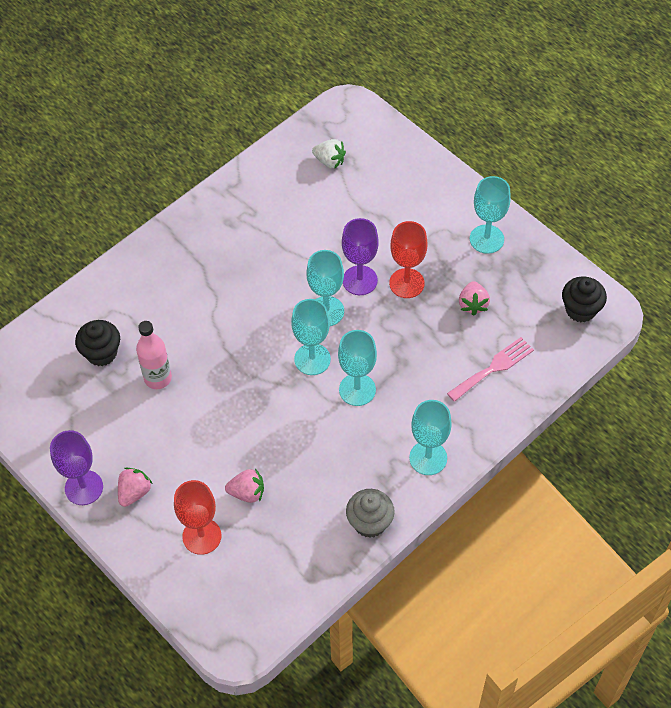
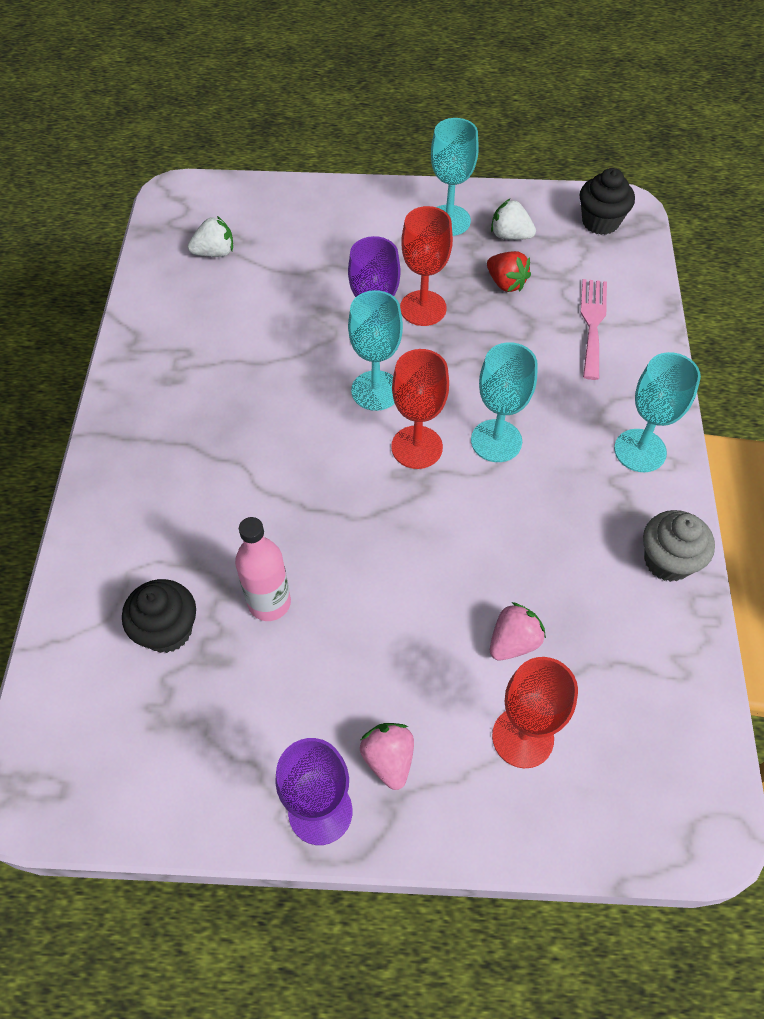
camera: 45 degrees left, 0 degrees up
(312, 359) = (417, 447): turquoise goblet -> red goblet
(473, 304) = (506, 283): pink strawberry -> red strawberry
(512, 276) = (510, 235): none -> white strawberry

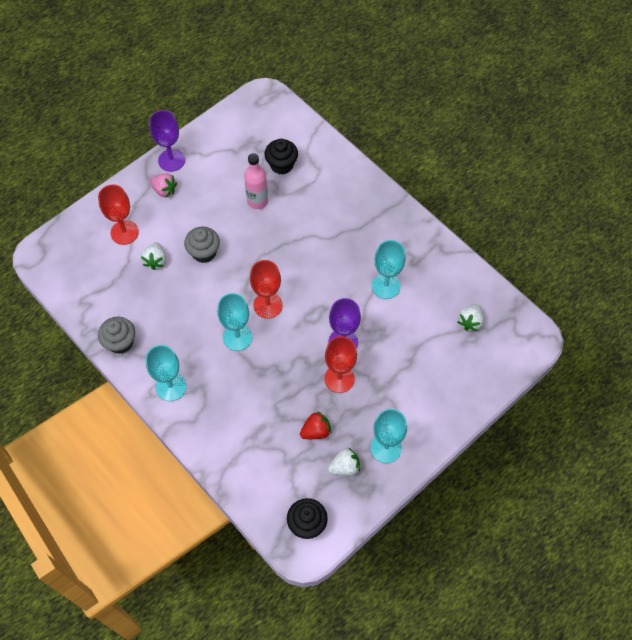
camera: 135 degrees right, 5 degrees up
(376, 390) = (313, 316): turquoise goblet -> turquoise goblet (386, 286)
(429, 591) = (204, 252): none -> grey cupcake
(506, 283) = (316, 431): red strawberry -> red strawberry turned 150 degrees clockwise
(513, 642) = (155, 260): pink strawberry -> white strawberry
(592, 323) = (251, 443): pink fork -> none

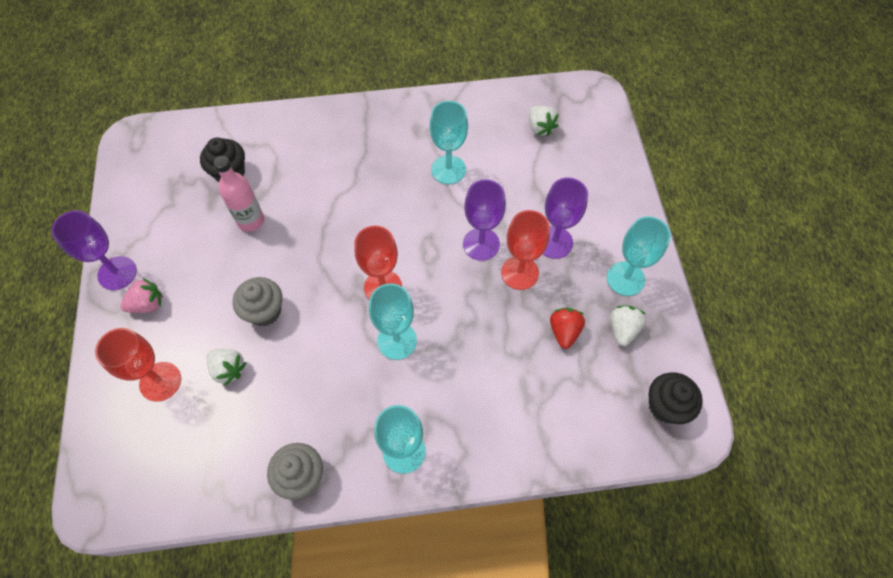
camera: 55 degrees left, 0 degrees up
(380, 386) = (554, 242): none -> purple goblet

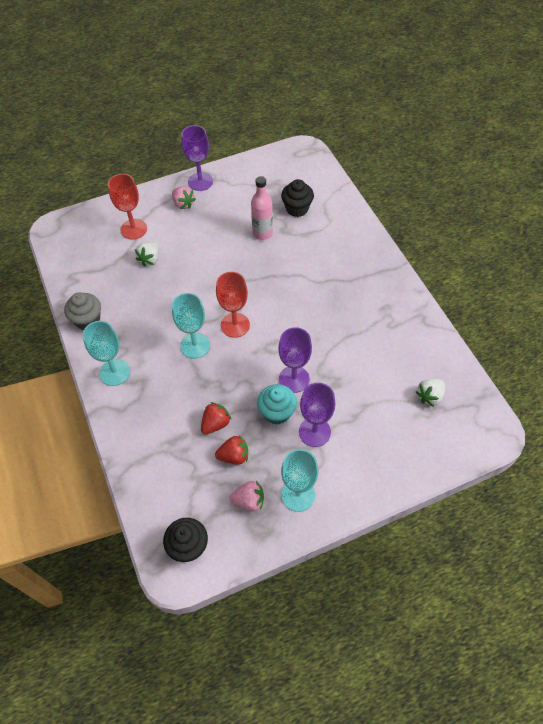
camera: 75 degrees right, 5 degrees down
(264, 311) = (196, 264): grey cupcake -> none
(448, 170) = (355, 339): turquoise goblet -> none
(516, 342) = (215, 423): none -> red strawberry
(519, 273) = (277, 412): red goblet -> turquoise cupcake
(622, 329) = (249, 501): white strawberry -> pink strawberry

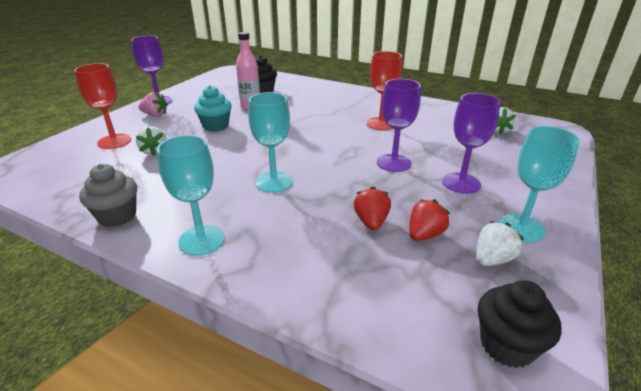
camera: 40 degrees left, 25 degrees down
(235, 325) = (296, 156): red goblet -> red goblet (380, 124)
(249, 501) = (492, 259): pink strawberry -> white strawberry
(277, 412) = (413, 187): turquoise cupcake -> turquoise cupcake (216, 126)

